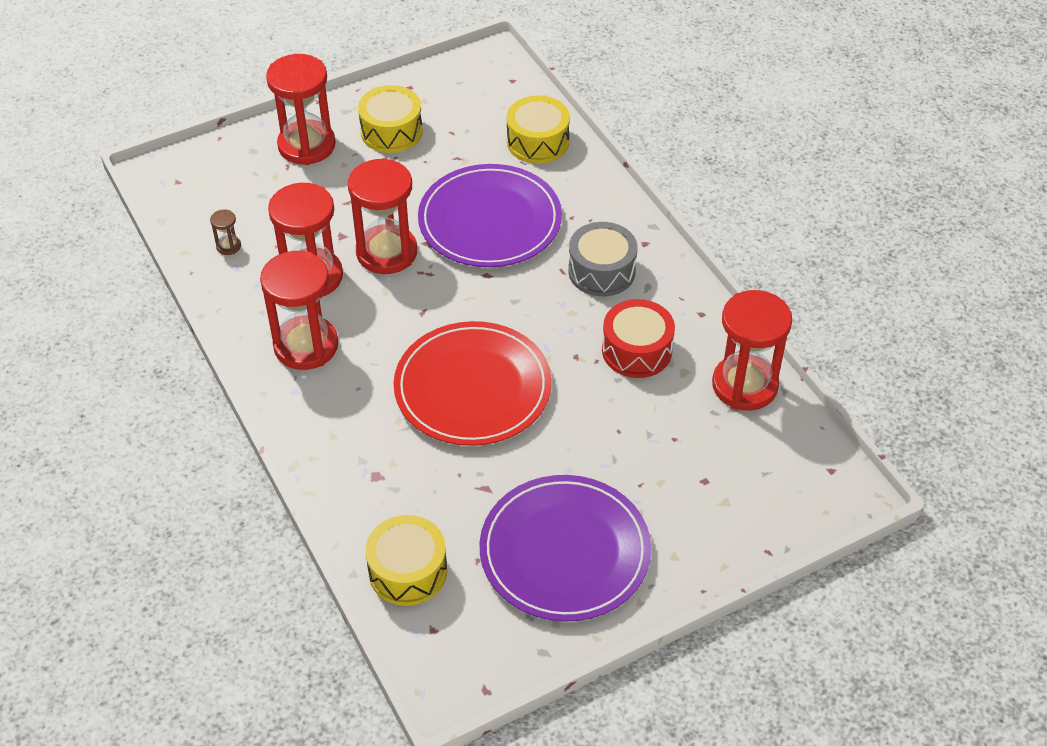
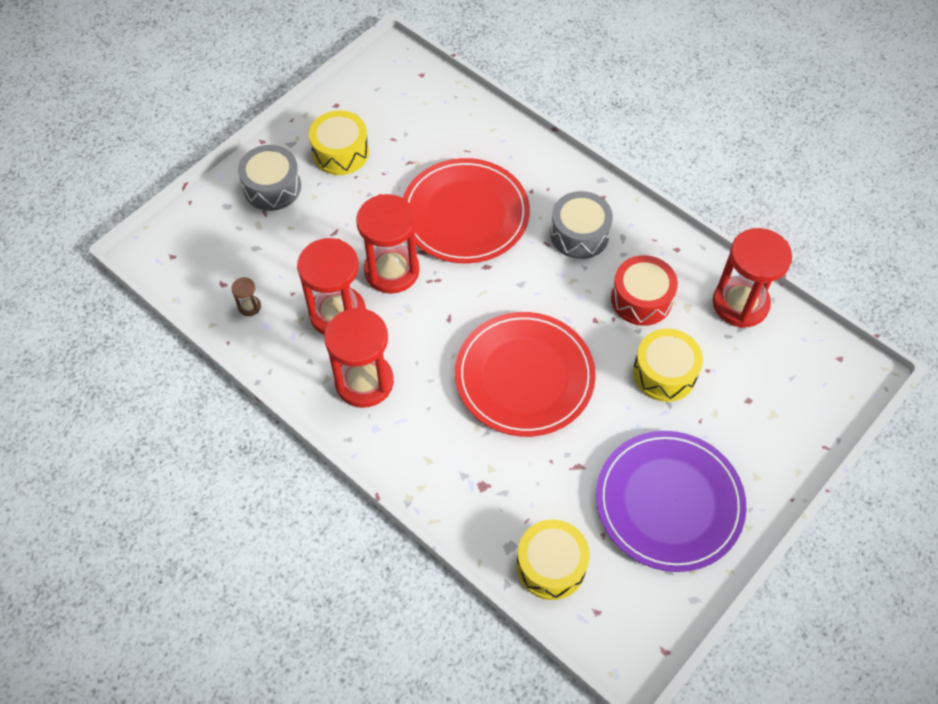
camera: 20 degrees left, 10 degrees up
(306, 145) = (272, 187): red hourglass -> grey drum
(490, 220) = (465, 214): purple plate -> red plate
(537, 142) = (470, 127): yellow drum -> yellow drum (664, 373)

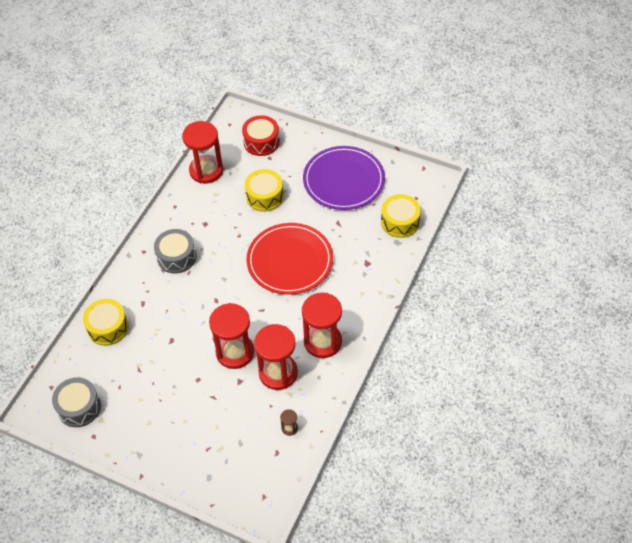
camera: 105 degrees left, 5 degrees down
(272, 187) = (183, 452): grey drum -> grey drum (79, 407)
(340, 152) = (140, 417): yellow drum -> yellow drum (108, 327)
(465, 214) = (176, 323): red plate -> none
(641, 299) = (217, 216): red drum -> red drum (261, 142)

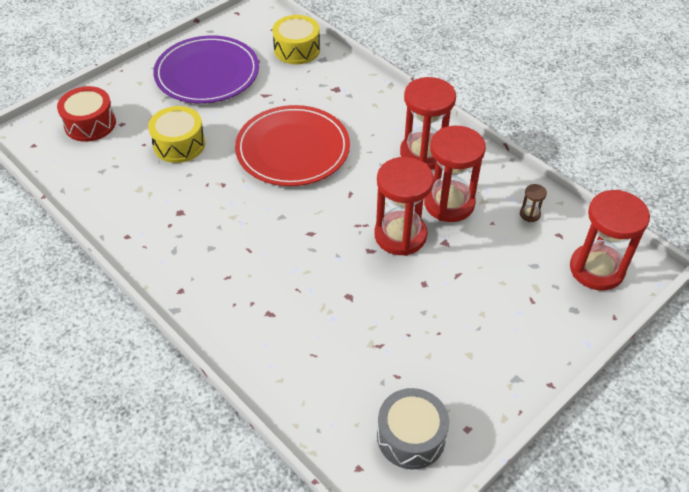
camera: 70 degrees left, 5 degrees down
(108, 327) = (288, 366): yellow drum -> none
(176, 257) = (215, 256): grey drum -> none
(206, 171) = (92, 188): red hourglass -> red hourglass (596, 269)

